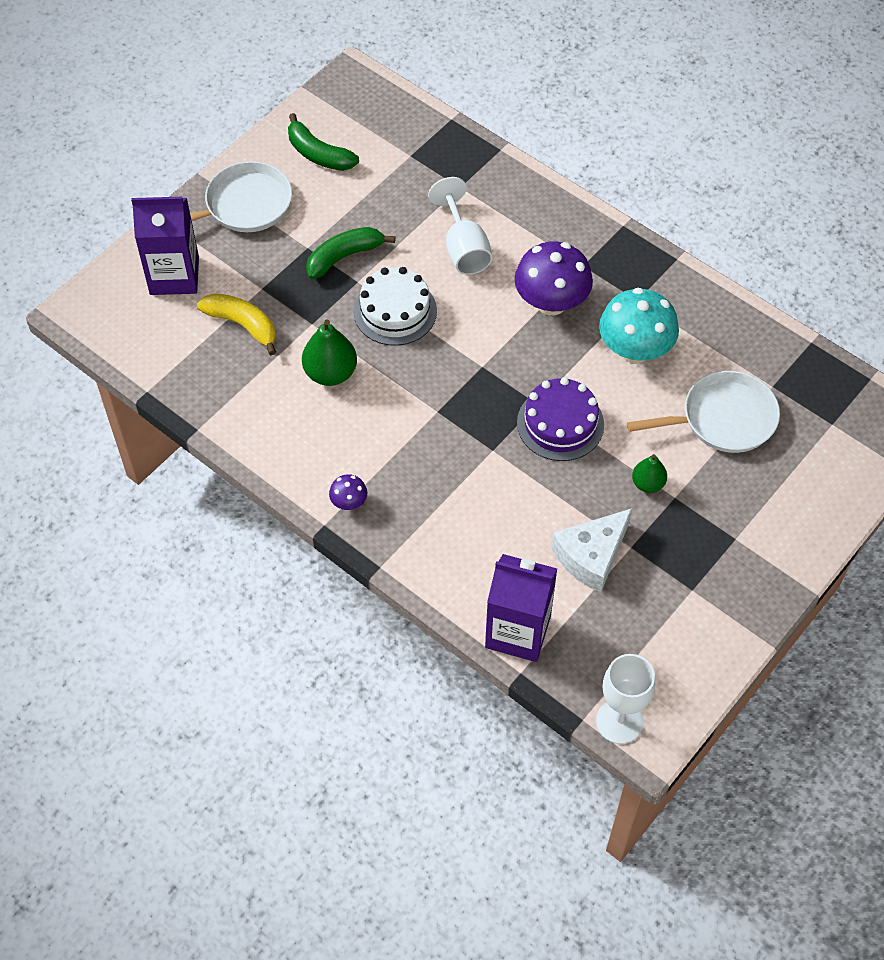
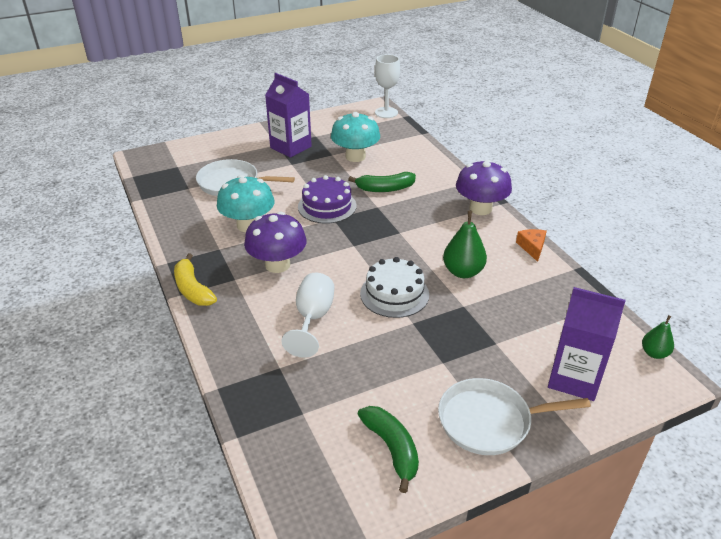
camera: 155 degrees left, 20 degrees down
(243, 325) = (521, 321): yellow banana -> yellow banana (192, 289)
(257, 448) = (532, 247): none -> orange cheese
(344, 256) = (414, 344): green banana -> green banana (385, 189)
(349, 502) = (480, 208): purple mushroom -> purple mushroom, size x2.18
(518, 631) = (413, 144): purple carton -> purple carton (290, 147)
(591, 556) = (355, 156): white cheese -> turquoise mushroom
(648, 484) = (300, 172): green pear -> green pear (654, 353)

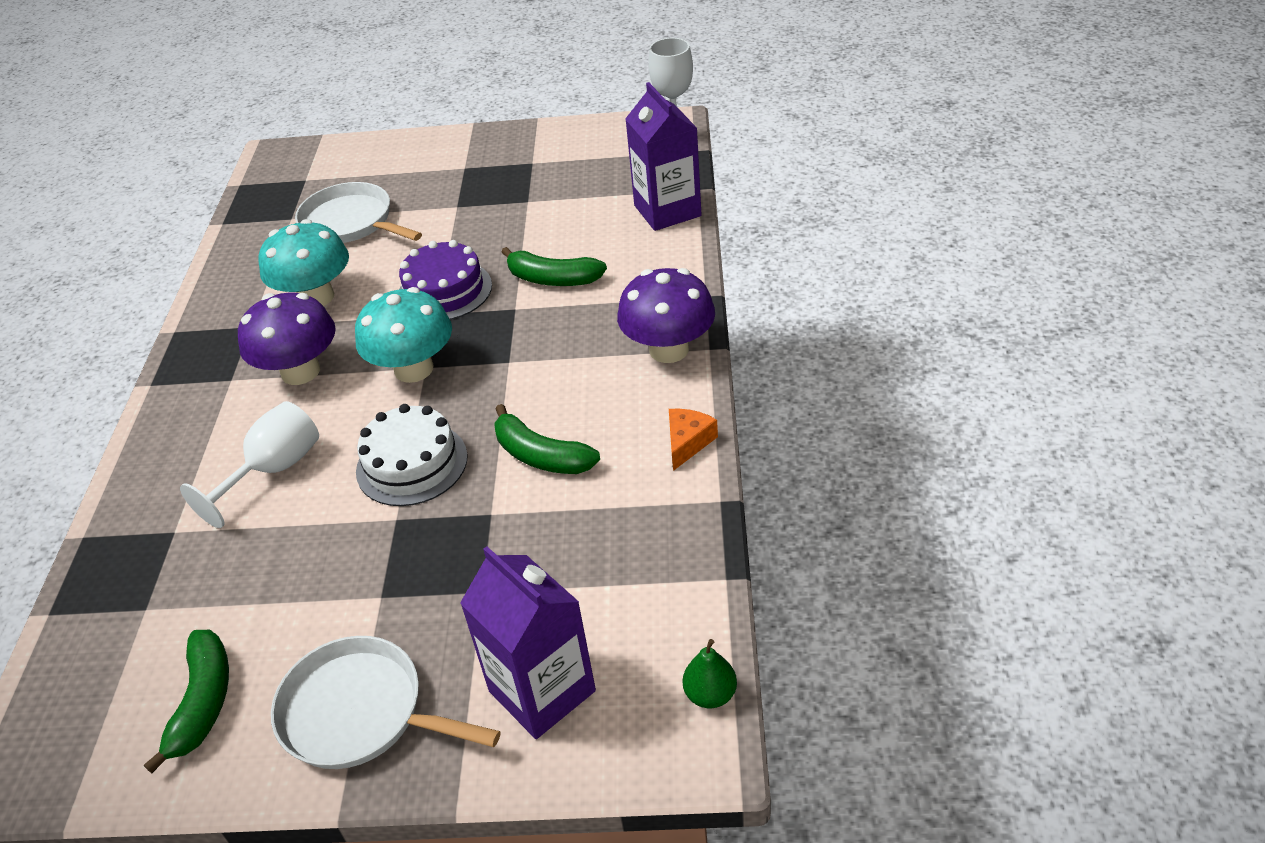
camera: 30 degrees right, 5 degrees up
(192, 289) = (170, 381): yellow banana -> none
(290, 147) = (479, 176): purple carton -> purple carton (667, 211)
(355, 156) = (558, 211): turquoise mushroom -> turquoise mushroom (414, 369)
(463, 272) = (541, 455): green pear -> green banana

